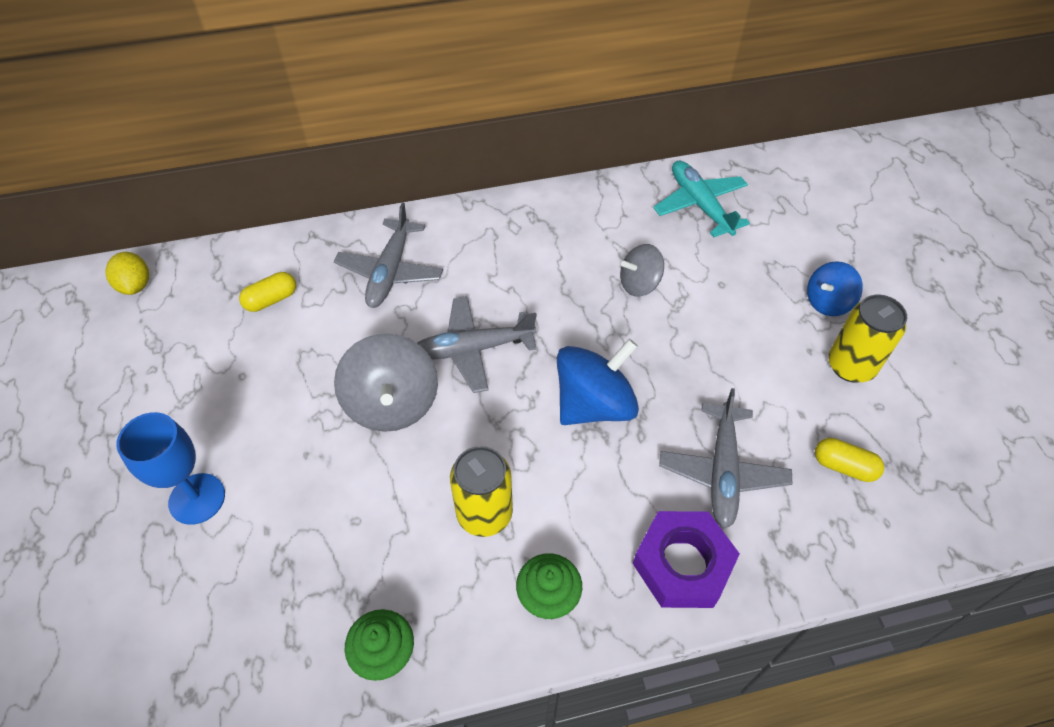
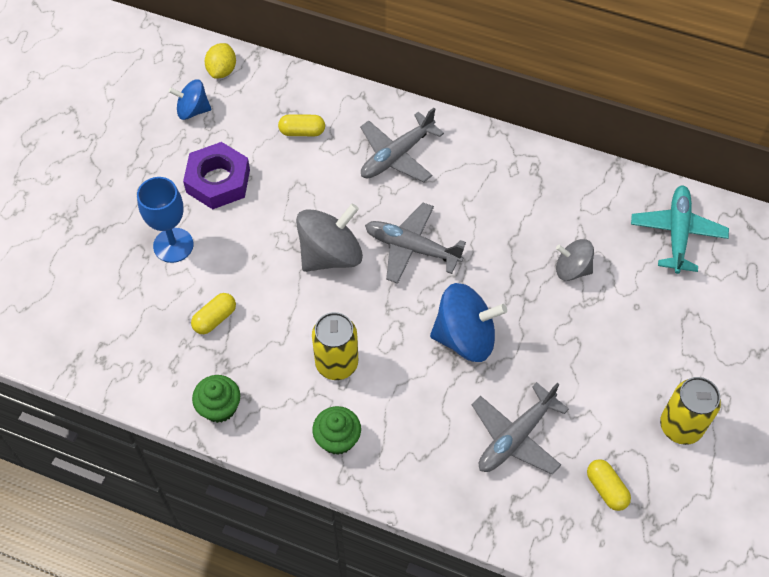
camera: 35 degrees right, 5 degrees up
(306, 552) = (215, 319): none -> yellow capsule
(392, 404) = (330, 254): grey spinning top -> grey spinning top turned 150 degrees counterclockwise
(682, 564) = (438, 475): purple nut -> purple nut (218, 181)
(827, 302) = (709, 370): blue spinning top -> blue spinning top (193, 110)

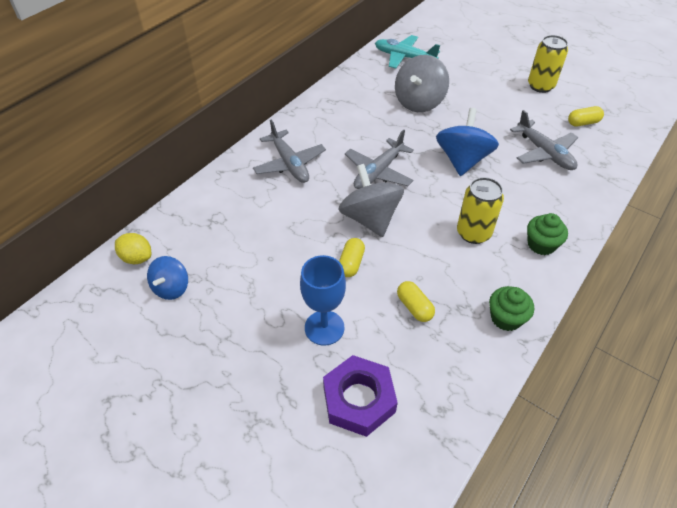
camera: 75 degrees left, 10 degrees down
(218, 181) = (264, 281): purple nut -> purple nut (359, 399)
(302, 131) = (238, 214): yellow capsule -> yellow capsule (351, 263)
(572, 269) = (419, 102): grey spinning top -> grey spinning top, size x1.67

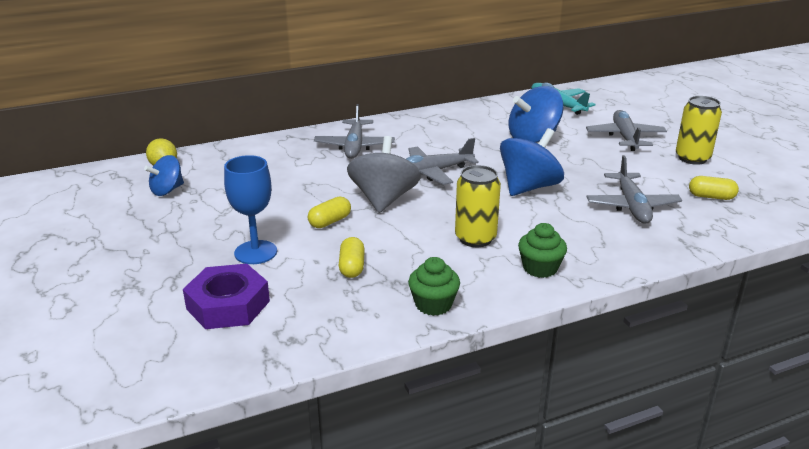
camera: 30 degrees right, 20 degrees down
(419, 102) = (533, 138): grey spinning top -> blue spinning top
(481, 79) = (625, 137): none -> grey plane

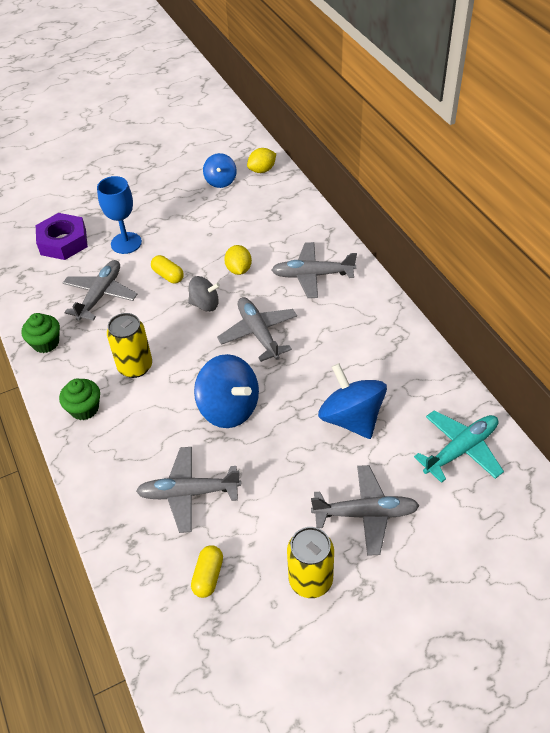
camera: 90 degrees right, 20 degrees up
(167, 190) = (221, 181): blue spinning top -> blue spinning top turned 135 degrees counterclockwise
(334, 181) = (239, 269): none -> yellow lemon
(352, 267) = (100, 295): yellow capsule -> grey plane
(384, 199) = (205, 304): grey spinning top -> grey spinning top, size x0.60

